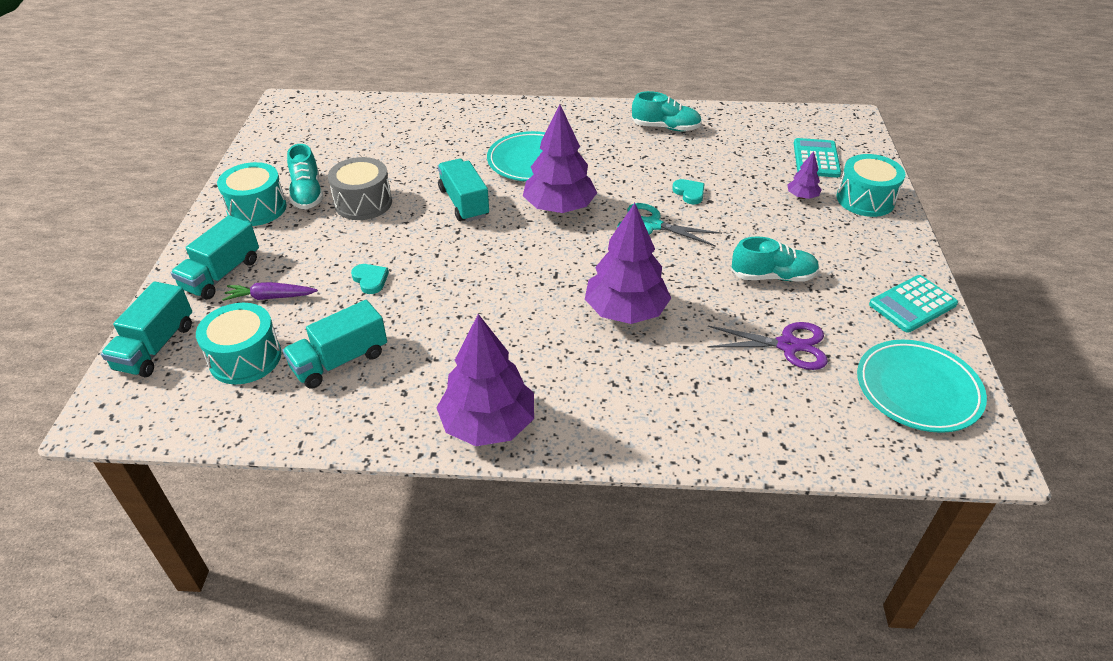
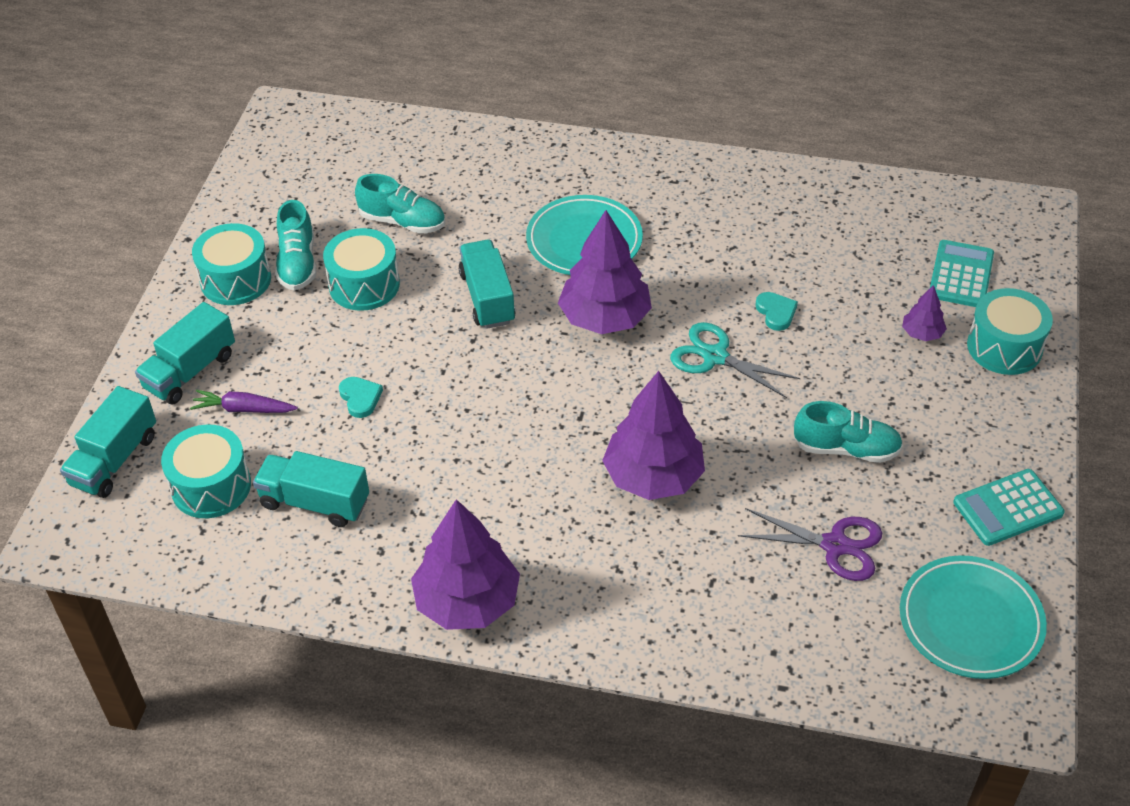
camera: 10 degrees right, 5 degrees up
(340, 361) = (314, 502): turquoise truck -> turquoise truck turned 45 degrees clockwise
(363, 203) = (364, 285): grey drum -> turquoise drum
(665, 128) = (772, 202): turquoise shoe -> turquoise shoe (402, 222)

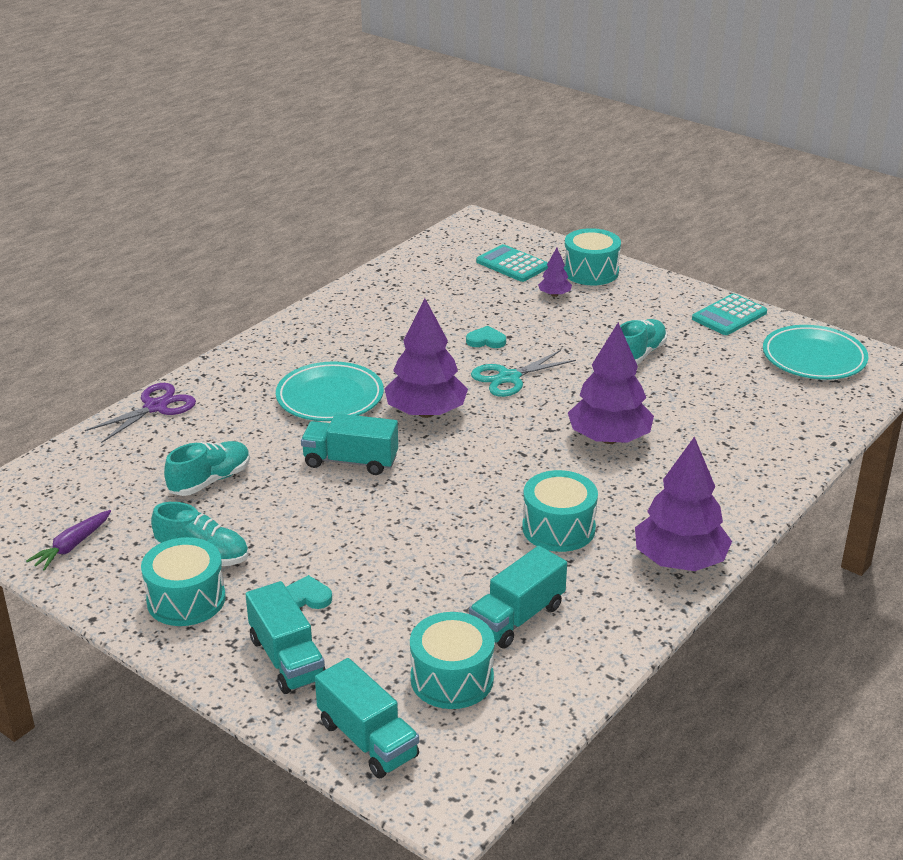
camera: 65 degrees left, 15 degrees down
(243, 409) = (368, 635): purple carrot -> purple carrot (72, 546)
(360, 398) = (411, 560): turquoise heart -> turquoise heart (306, 597)
(364, 285) = (270, 523): turquoise drum -> turquoise drum (558, 528)
(835, 545) = (722, 385): purple scissors -> purple scissors (155, 407)
(1008, 508) = (729, 316): turquoise calculator -> turquoise calculator turned 45 degrees clockwise

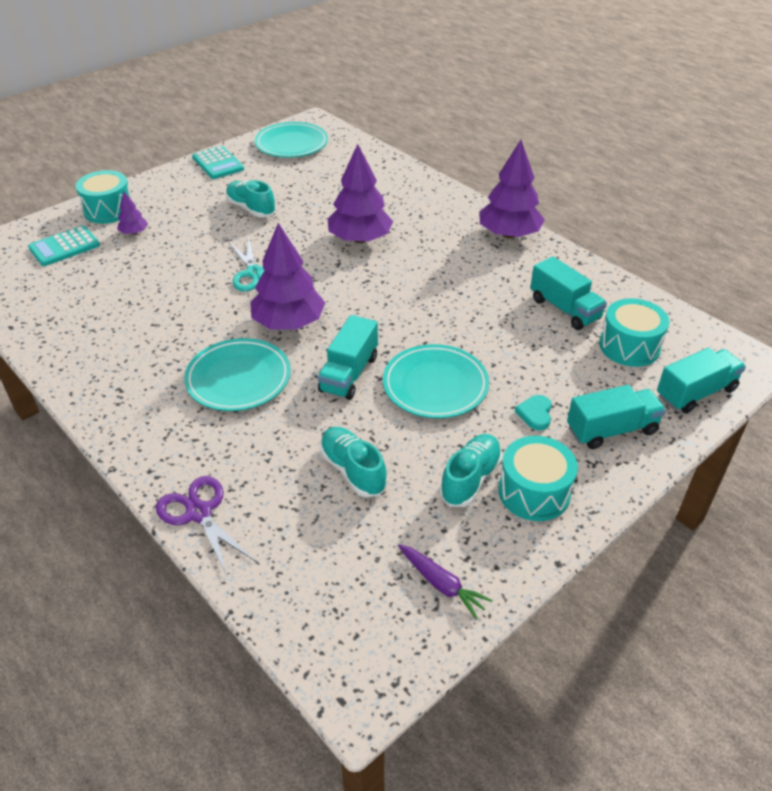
camera: 80 degrees left, 10 degrees up
(342, 521) = (435, 385): none -> turquoise plate
(486, 340) = (188, 277): turquoise heart -> none
(558, 528) = (465, 277): turquoise drum -> none

